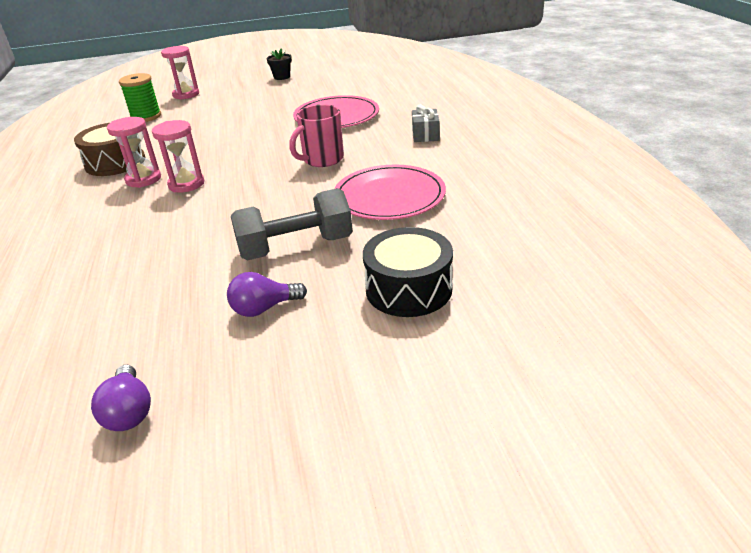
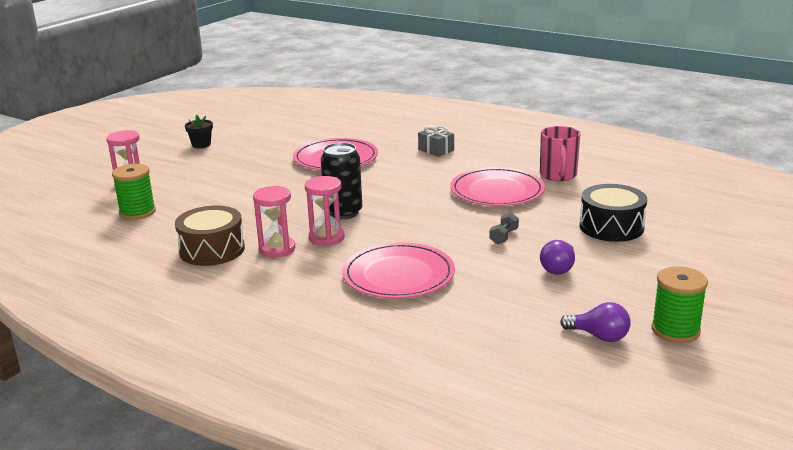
camera: 45 degrees left, 10 degrees down
(152, 242) = (398, 275): none -> pink plate
(196, 463) = (675, 330): none -> green spool
(242, 166) = (343, 212): none -> black can
(295, 247) = (503, 236): grey dumbbell -> grey dumbbell, size x0.43
(322, 160) = (397, 188): pink mug -> pink mug (558, 175)

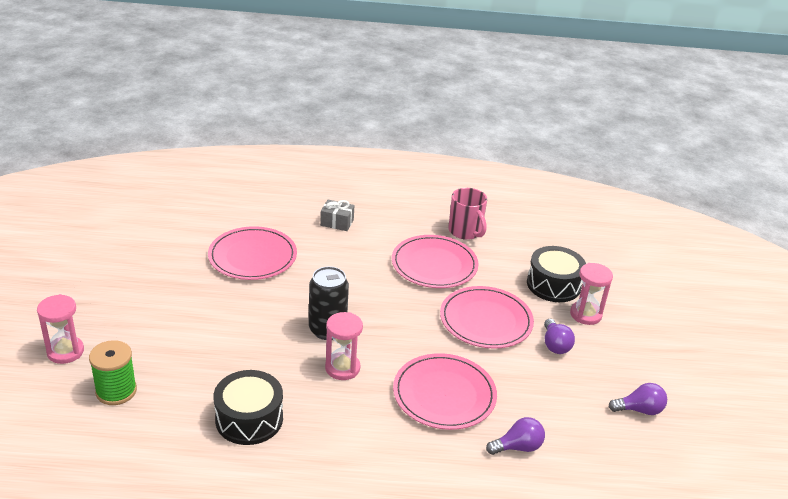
camera: 35 degrees left, 10 degrees up
(201, 145) = (87, 269): black flower pot -> none
(212, 250) = (249, 419): brown drum -> black drum
(277, 249) = (311, 397): pink hourglass -> pink hourglass (585, 314)
(427, 327) = (517, 447): none -> purple light bulb
(503, 236) = (486, 320): grey dumbbell -> pink plate
(675, 330) = (679, 385): green spool -> none

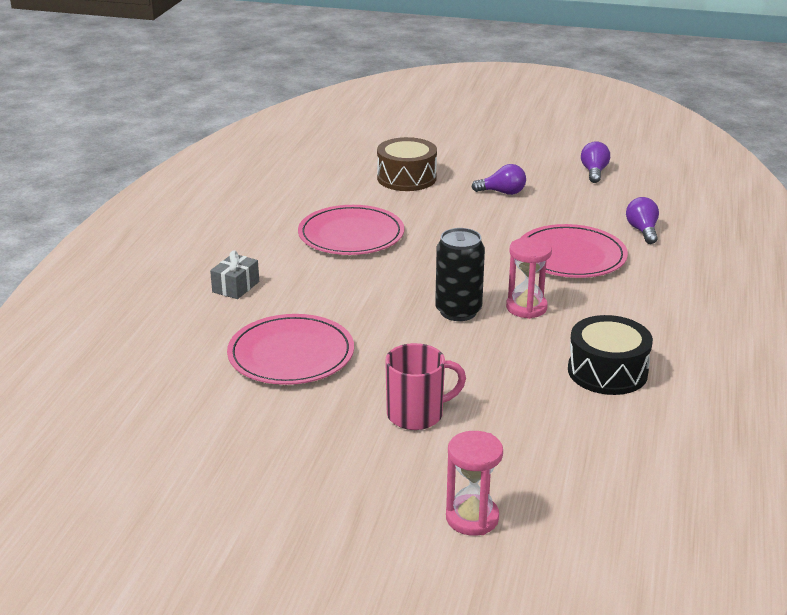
camera: 75 degrees left, 5 degrees down
(116, 391) = (557, 469): green spool -> none
(465, 231) = (291, 209): pink mug -> pink mug (417, 414)
(486, 320) = (458, 220): pink plate -> none
(553, 285) = (406, 178): black drum -> brown drum
(585, 314) = (458, 171): pink hourglass -> none

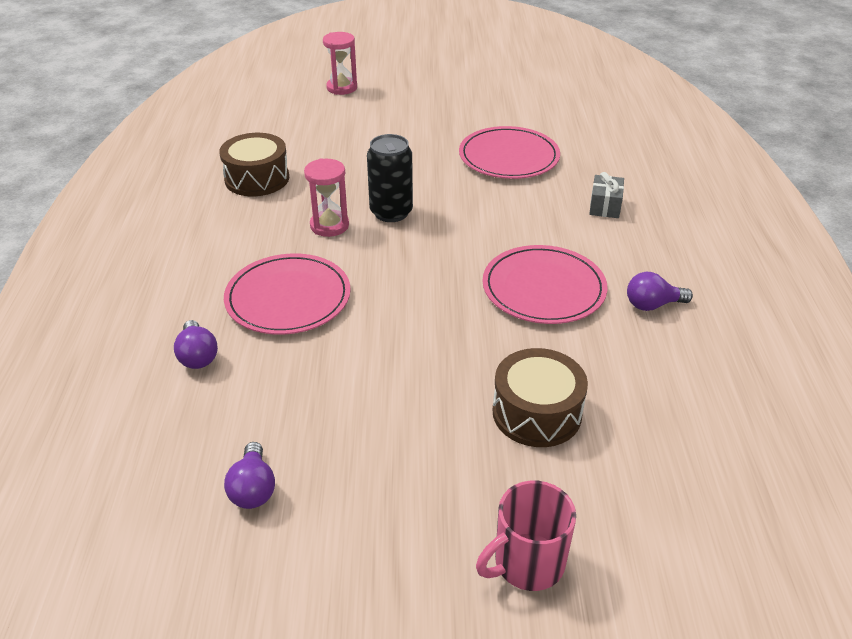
camera: 165 degrees right, 10 degrees up
(417, 414) = (394, 131): pink mug -> pink mug (527, 563)
(502, 192) = (389, 404): purple light bulb -> purple light bulb (652, 305)
(607, 371) = (257, 178): black drum -> brown drum

